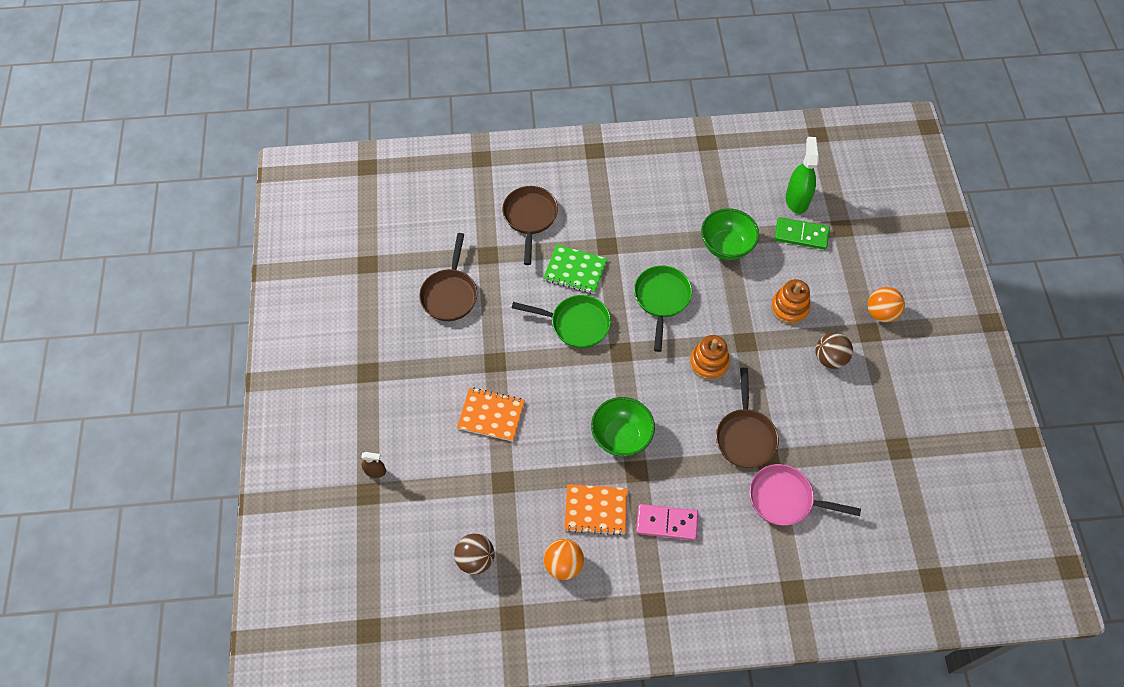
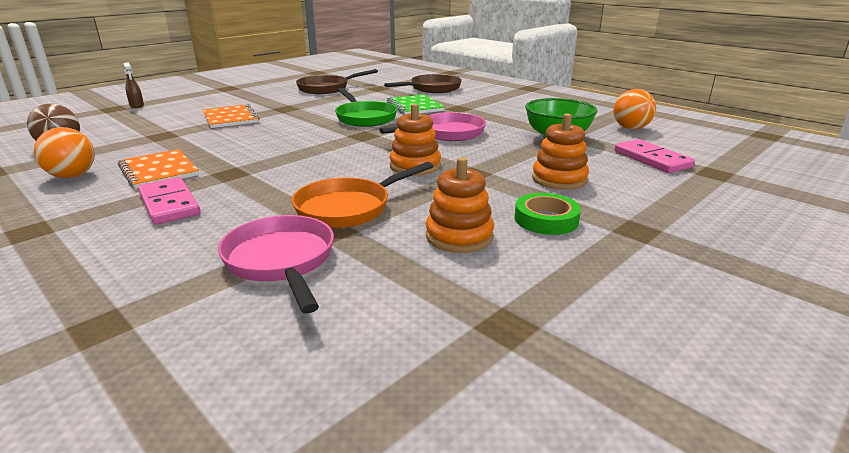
camera: 50 degrees right, 35 degrees down
(621, 436) = (266, 158): green bowl -> none
(661, 299) = (447, 133): green pan -> pink pan
(745, 436) = (348, 208): brown pan -> orange pan
(797, 199) = (681, 147): green spray bottle -> none
(801, 235) = (651, 159): green domino -> pink domino
(817, 409) = (459, 236): none -> orange stacking toy
(829, 358) = (546, 219): brown ball -> green tape
(881, 313) = (680, 228): orange ball -> orange ball (631, 128)

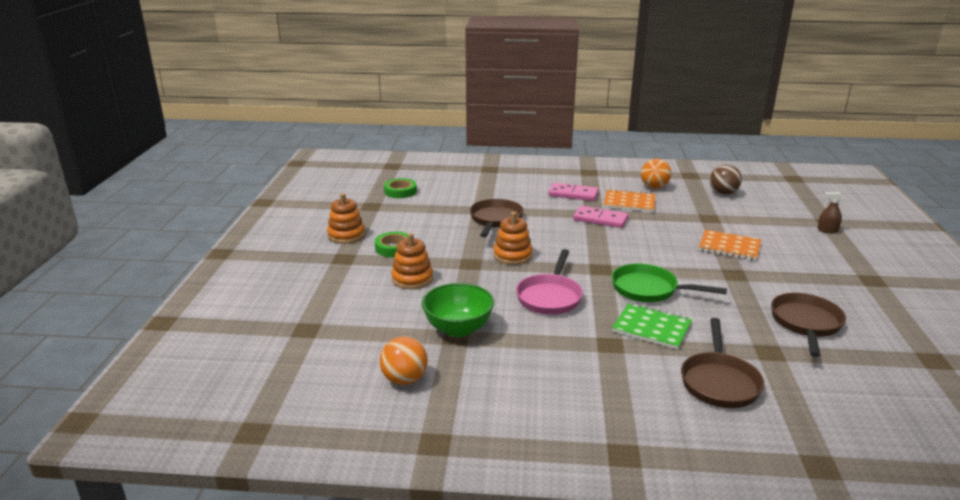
camera: 140 degrees right, 0 degrees up
(281, 261) = (477, 195): pink pan -> none
(348, 208) = (495, 220): orange pan -> brown pan
(392, 346) = (400, 191): none -> green tape
(459, 236) = (425, 226): orange stacking toy -> orange stacking toy (346, 235)
(651, 159) = (361, 328): pink domino -> pink domino (600, 219)

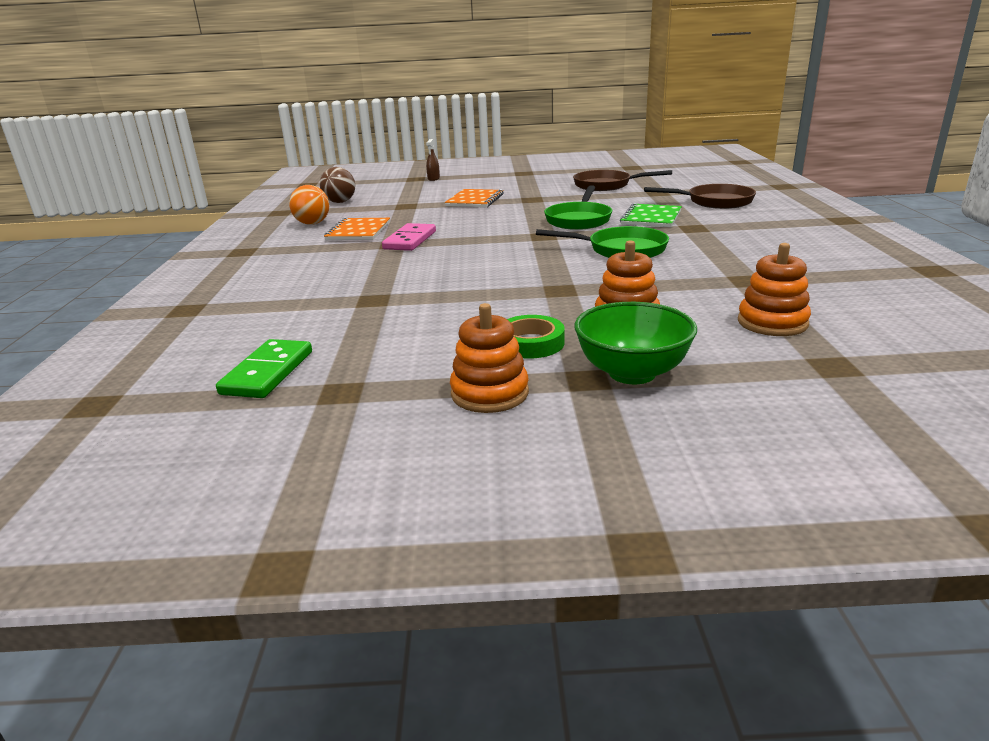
camera: 95 degrees left, 0 degrees up
(400, 191) = (268, 372): green tape -> green domino
(404, 379) = (859, 292): orange ball -> none
(458, 329) = (729, 280): green bowl -> green bowl (632, 373)
(495, 220) = (412, 288): brown pan -> none
(512, 255) = (526, 271): orange stacking toy -> orange stacking toy (772, 323)
(550, 297) = (621, 250): pink pan -> green pan
(573, 194) = (324, 255): pink domino -> none

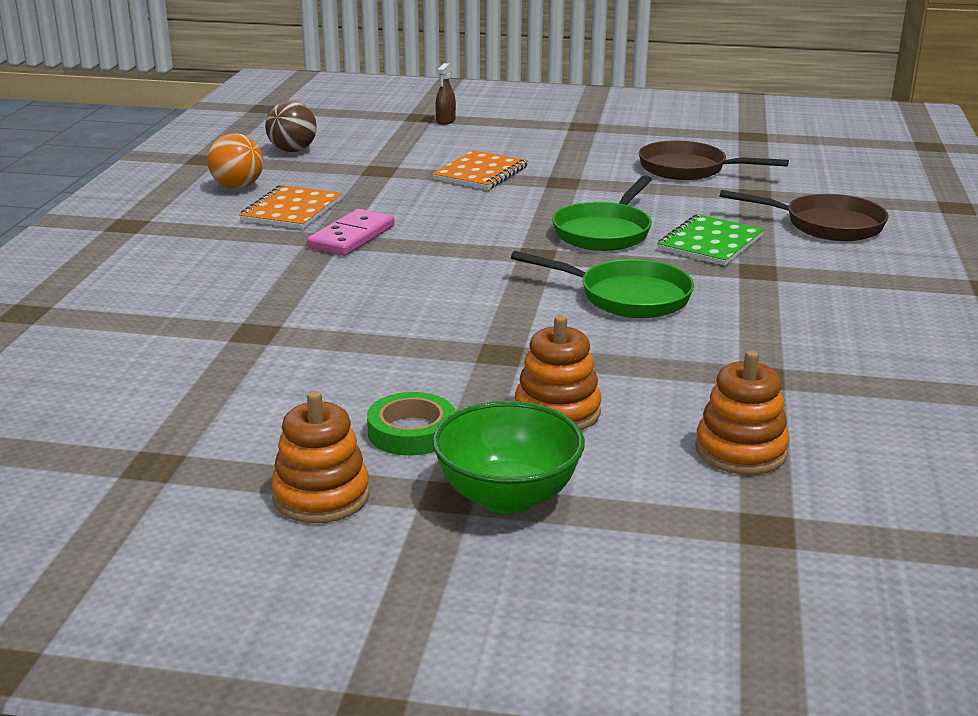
camera: 10 degrees right, 0 degrees up
(268, 372) = (83, 424): green domino -> none

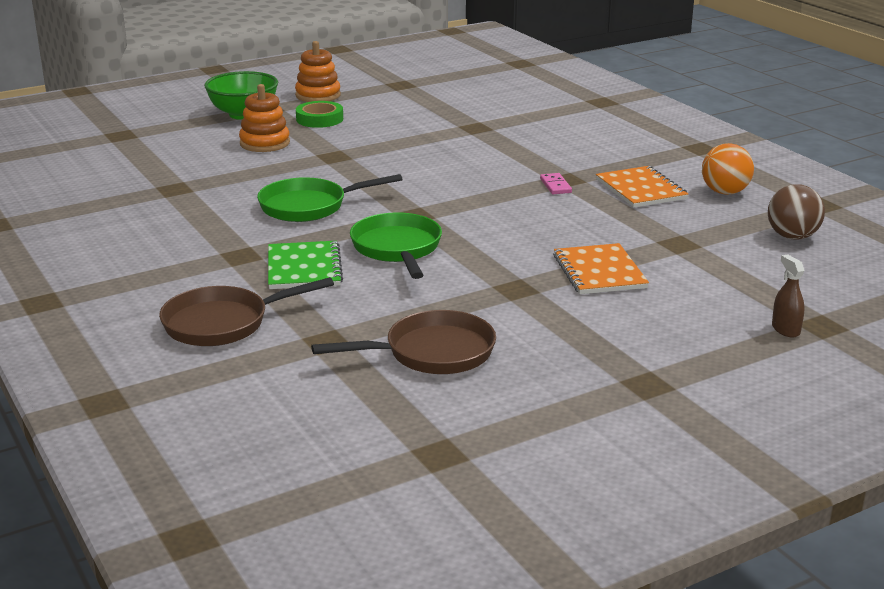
camera: 140 degrees right, 0 degrees up
(351, 237) = (555, 186): pink domino -> pink domino, size x0.55
(740, 451) = (156, 155): orange stacking toy -> none

